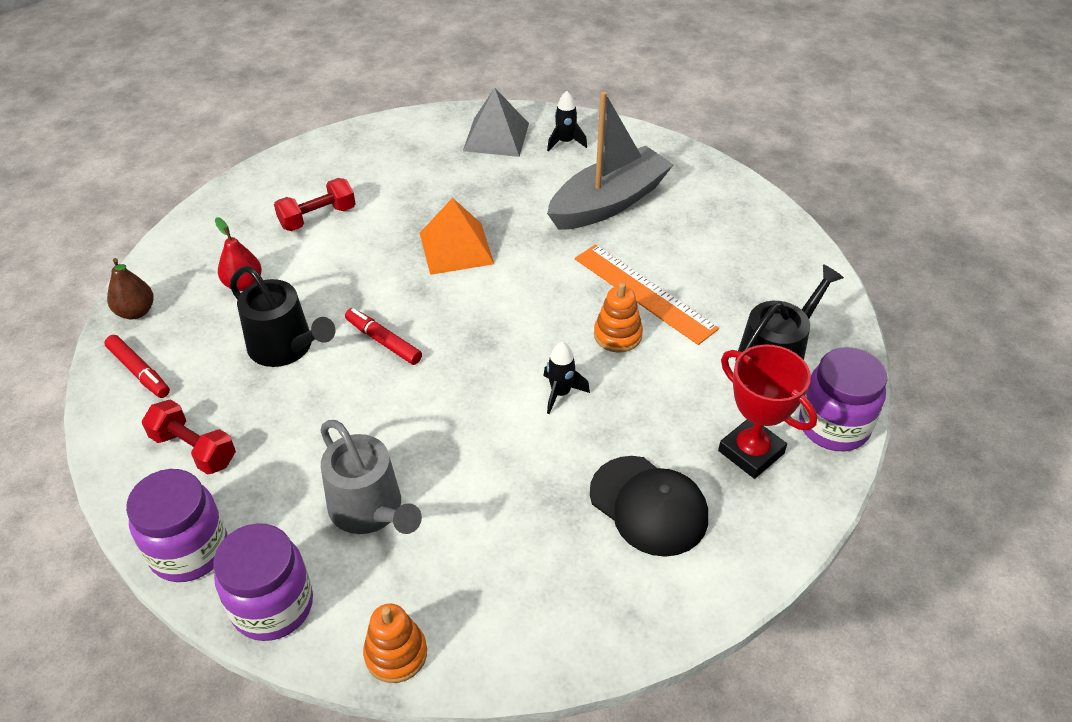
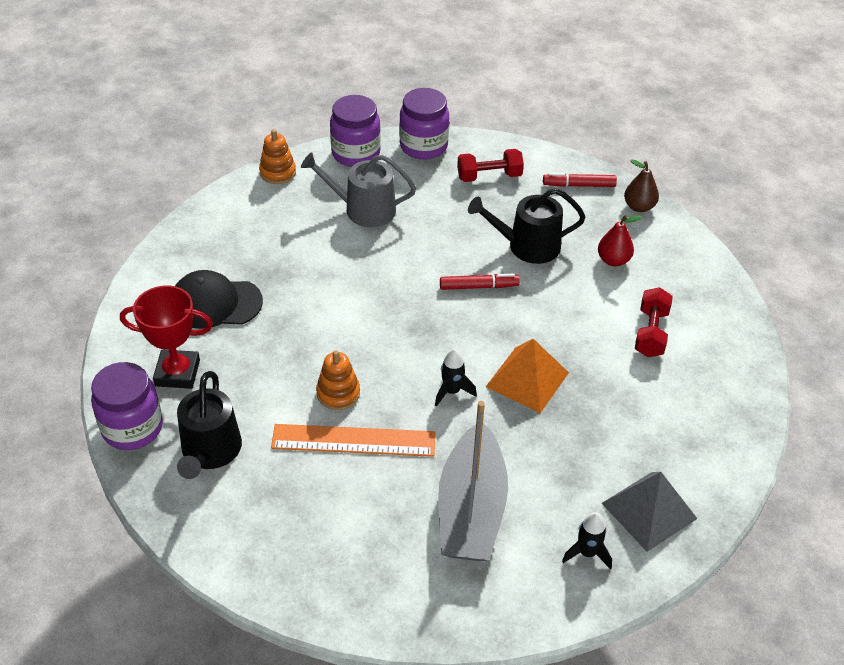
camera: 135 degrees right, 0 degrees up
(560, 393) = (333, 329): black rocket -> black rocket (452, 391)

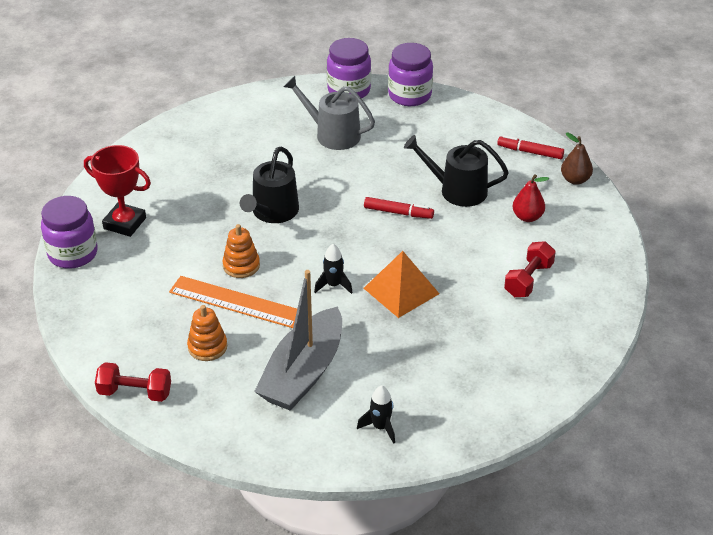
camera: 20 degrees right, 5 degrees down
(210, 452) = (122, 284): black watering can -> black watering can (272, 212)
(215, 303) = (178, 180): black cap -> none
(278, 172) = (276, 93): orange stacking toy -> orange stacking toy (207, 347)
(489, 176) = (454, 130): red dumbbell -> red dumbbell (135, 392)
(649, 510) = (450, 410): grey pyramid -> none

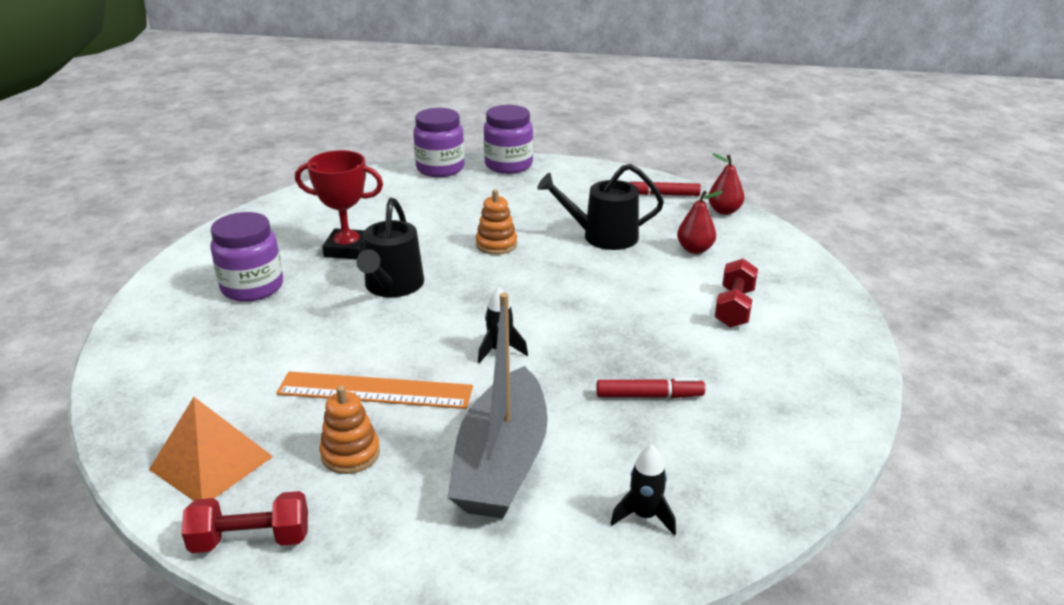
camera: 15 degrees left, 10 degrees down
(73, 254) = (126, 370): purple jar -> purple jar (252, 287)
(124, 223) = (197, 325): red trophy -> red trophy (347, 249)
(241, 265) = (369, 348): orange stacking toy -> orange stacking toy (496, 244)
(333, 134) = (437, 206): grey watering can -> none
(398, 213) = (546, 265): red marker -> red marker (649, 396)
(401, 290) = (589, 343): orange pyramid -> orange pyramid (211, 462)
(575, 180) = (724, 211): brown pear -> red pear

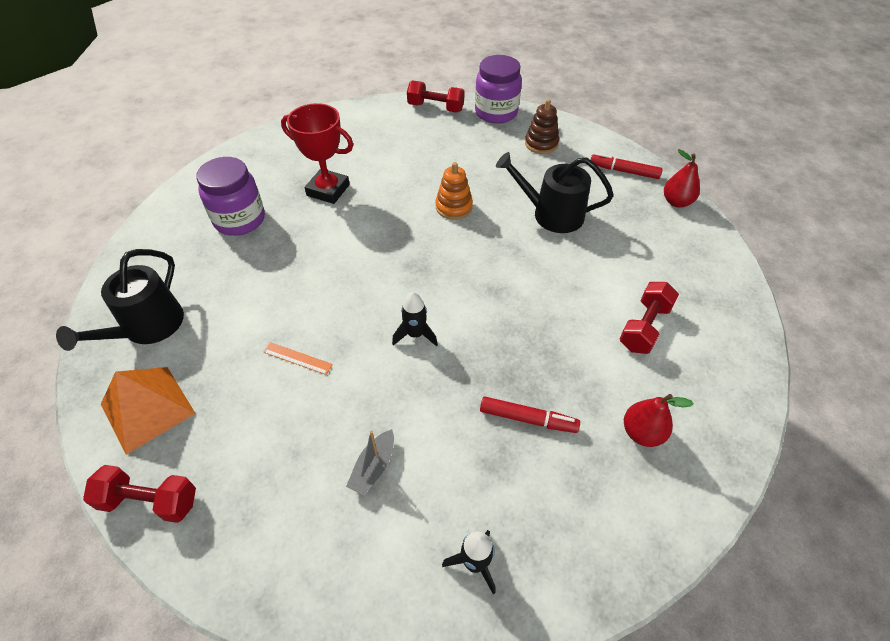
camera: 15 degrees right, 20 degrees up
(350, 454) = (255, 425): orange stacking toy -> none
(375, 391) = (297, 358): orange ruler -> orange ruler, size x0.44
(392, 286) = (350, 240): black watering can -> black watering can (148, 327)
(440, 168) = (435, 108): purple jar -> red dumbbell
(502, 462) = (373, 467): grey boat -> grey boat, size x0.40
(567, 184) = (541, 144): none -> brown stacking toy
(695, 249) = (631, 246): red pear -> red pear (642, 432)

